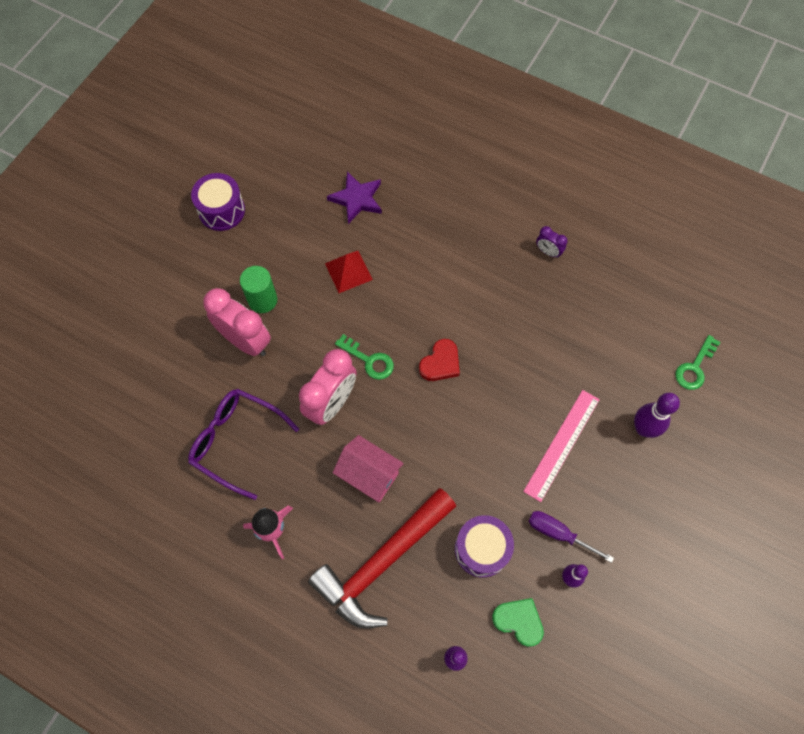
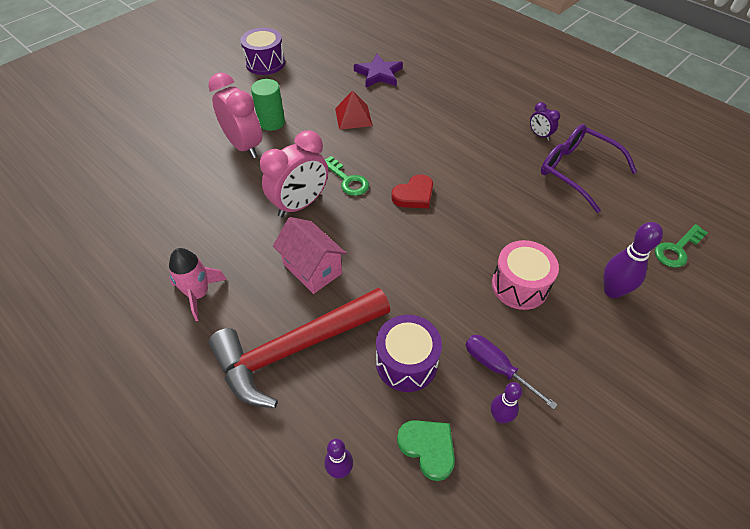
camera: 15 degrees right, 15 degrees down
(236, 441) = (200, 215): purple glasses -> purple glasses (577, 171)
(562, 444) = (519, 285): pink ruler -> pink drum

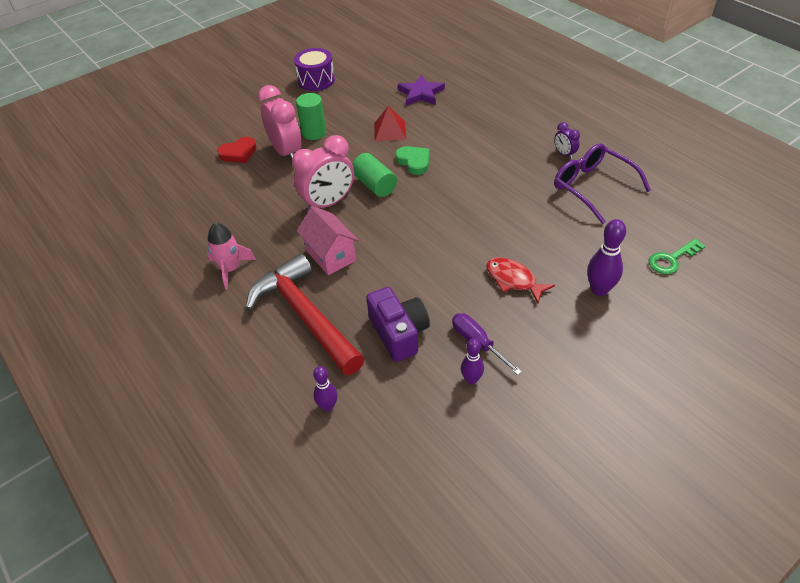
camera: 10 degrees right, 5 degrees down
(295, 349) = (305, 316): red hammer -> red hammer turned 75 degrees clockwise
(348, 180) = (374, 185): green key -> green cylinder
(406, 362) = (399, 333): purple drum -> purple camera
(414, 195) = (433, 200): red heart -> red heart (238, 153)
(428, 448) = (404, 397): green heart -> green heart (414, 162)
(519, 285) = (513, 280): pink drum -> red fish

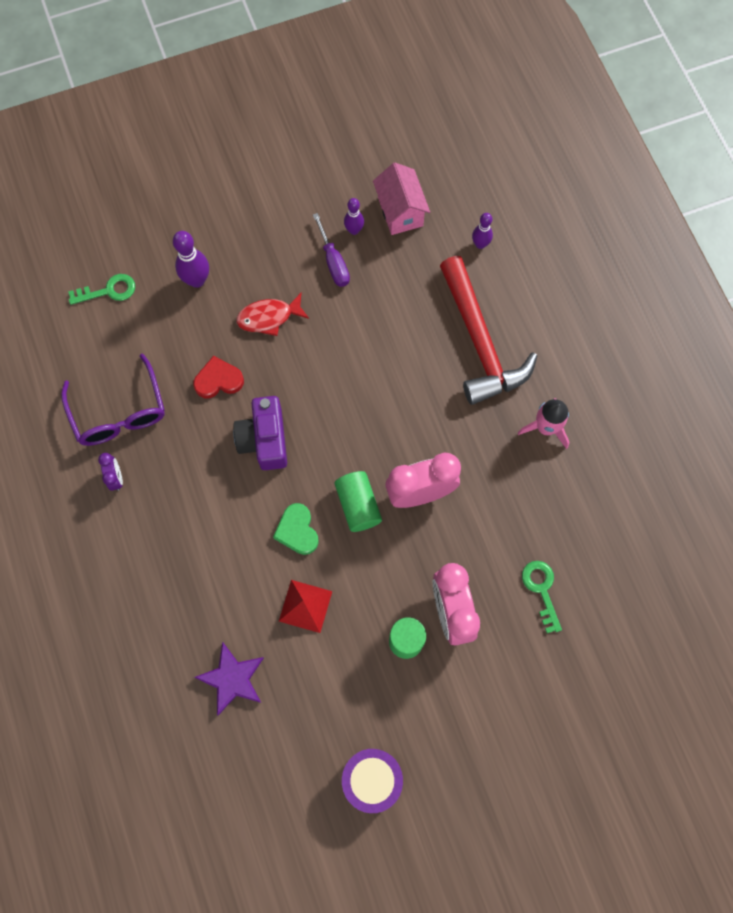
camera: 165 degrees left, 25 degrees up
(221, 177) = (541, 590): none -> green key
(238, 153) = (513, 633): red heart -> red heart (218, 380)
(330, 255) = (437, 411): pink house -> pink house (400, 211)
(399, 333) = (398, 294): purple camera -> purple camera (264, 439)
(513, 280) = (269, 317): red fish -> red fish turned 105 degrees clockwise

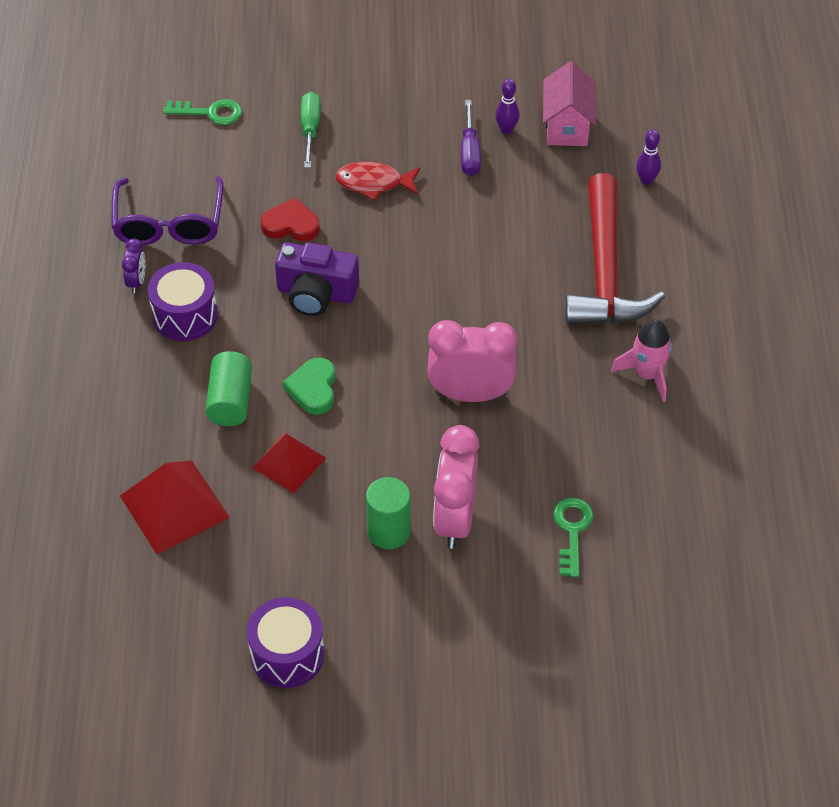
camera: 20 degrees right, 20 degrees down
(168, 497) = (185, 315): none -> purple drum
(197, 280) = (310, 129): purple bowling pin -> green screwdriver
(232, 679) = (174, 506): purple star -> red pyramid
(264, 439) = (316, 293): purple camera -> purple camera turned 90 degrees counterclockwise
(358, 505) = (393, 385): green cylinder -> green cylinder (230, 400)

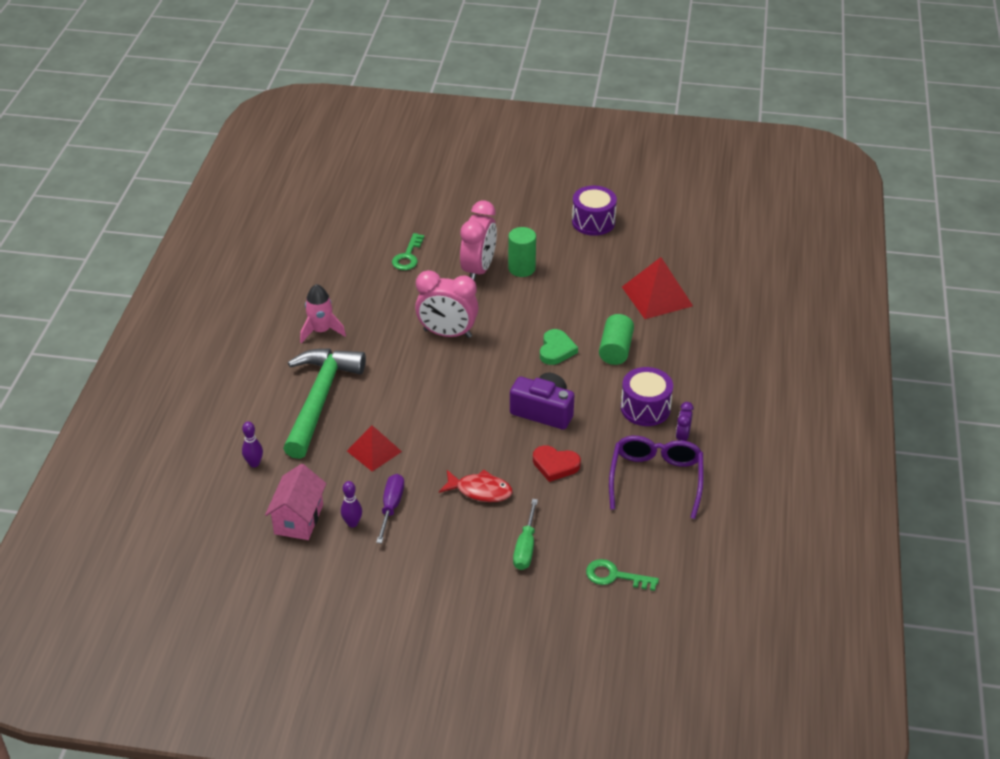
camera: 170 degrees left, 10 degrees down
(289, 463) = (579, 310): red pyramid -> red pyramid (374, 451)
(605, 271) = (320, 400): red hammer -> green hammer

